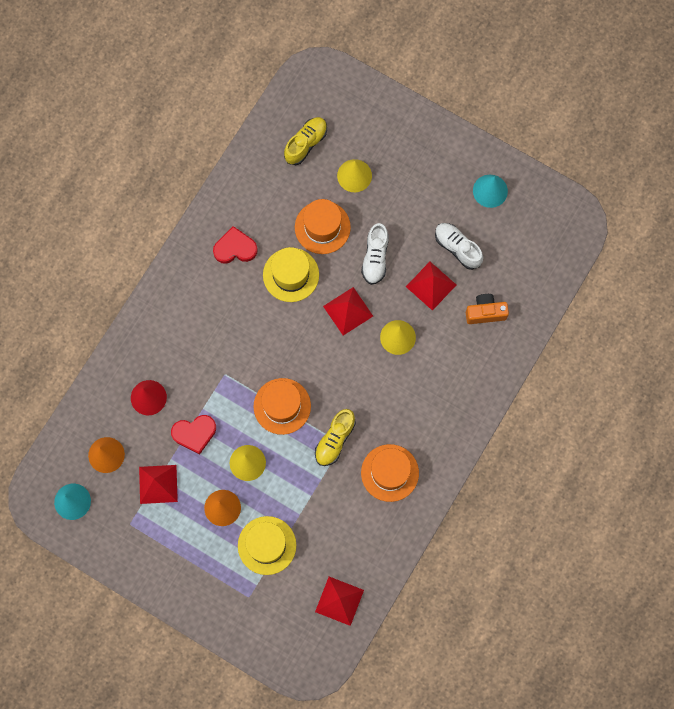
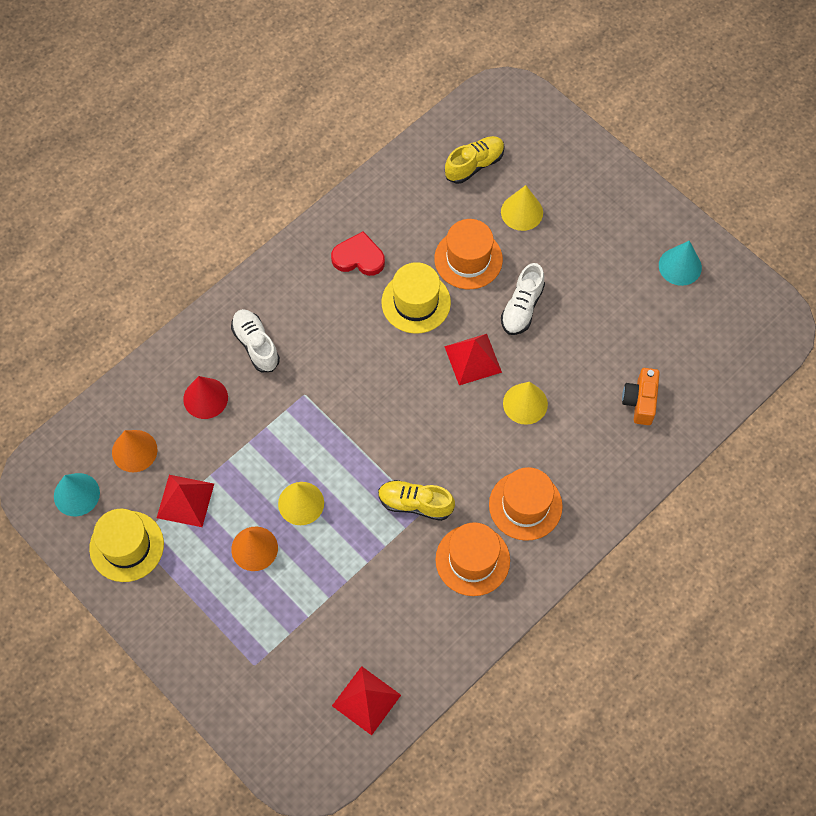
camera: 15 degrees right, 10 degrees down
(194, 433) = (247, 453): red heart -> none
(267, 545) = (295, 608): yellow hat -> yellow hat (126, 546)
(282, 406) = (362, 448): orange hat -> orange hat (525, 505)
(335, 440) = (415, 504): yellow shoe -> yellow shoe turned 60 degrees clockwise
(431, 285) = (581, 354): red pyramid -> none
(457, 248) = (624, 320): white shoe -> white shoe (256, 345)
(485, 312) = (640, 401): orange camera -> orange camera turned 90 degrees counterclockwise

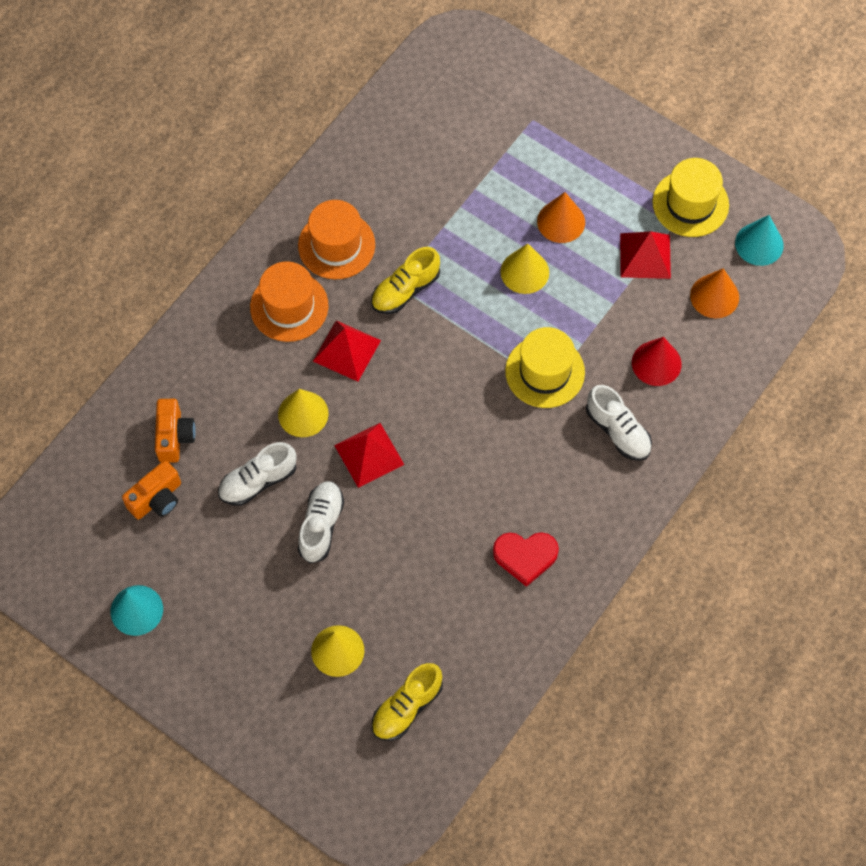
camera: 170 degrees right, 0 degrees up
(366, 700) = (418, 107): red pyramid -> red pyramid (346, 350)
(415, 504) = (405, 290): yellow shoe -> yellow shoe turned 135 degrees clockwise
(416, 302) = (446, 511): yellow hat -> yellow hat (545, 372)
(468, 259) = (394, 576): orange hat -> none
(571, 352) = (258, 481): none -> white shoe
(658, 351) = (157, 499): none -> orange camera

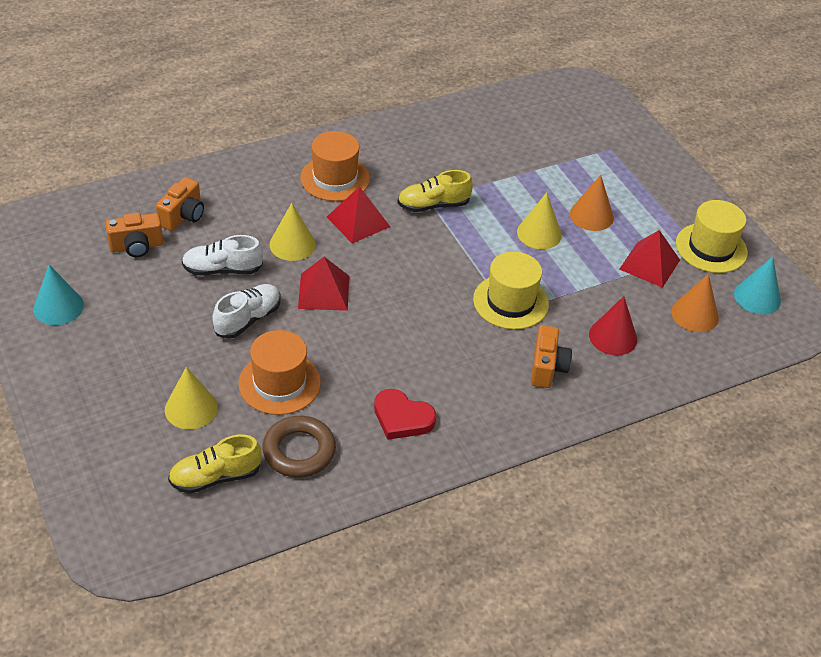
camera: 25 degrees right, 20 degrees down
(336, 245) = (400, 159): orange hat -> orange hat (279, 383)
(459, 641) = (299, 451): none -> brown ring
(618, 431) = (547, 368): white shoe -> orange camera

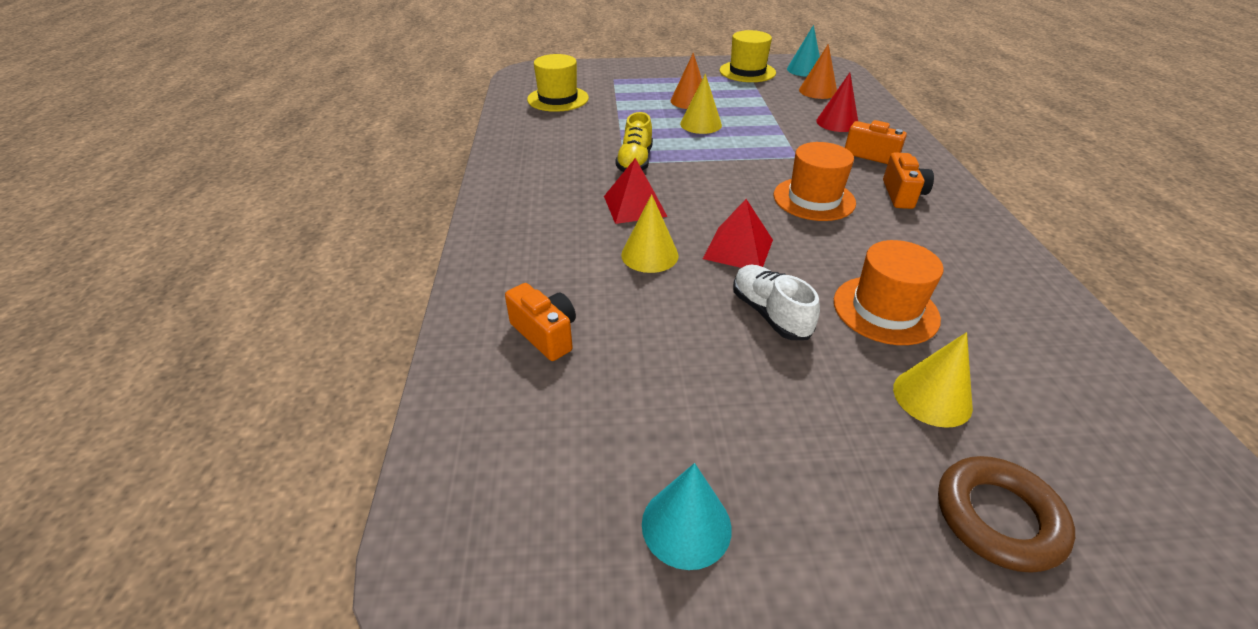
camera: 65 degrees left, 5 degrees down
(136, 246) = (583, 395): orange camera -> orange camera (902, 195)
(215, 477) = (1058, 397): yellow shoe -> none
(222, 270) = (670, 318): white shoe -> none
(299, 451) = (998, 316): brown ring -> brown ring (998, 517)
(335, 178) = (555, 206): orange hat -> orange hat (814, 199)
(402, 418) = (938, 238): red heart -> none
(510, 302) = (784, 153): yellow hat -> yellow hat (558, 99)
(649, 264) = (757, 93): red pyramid -> none

